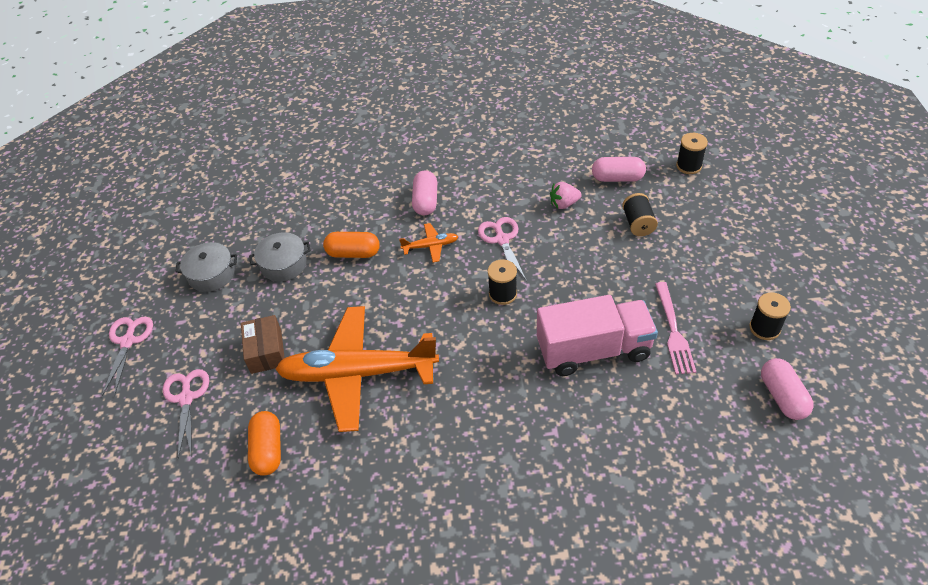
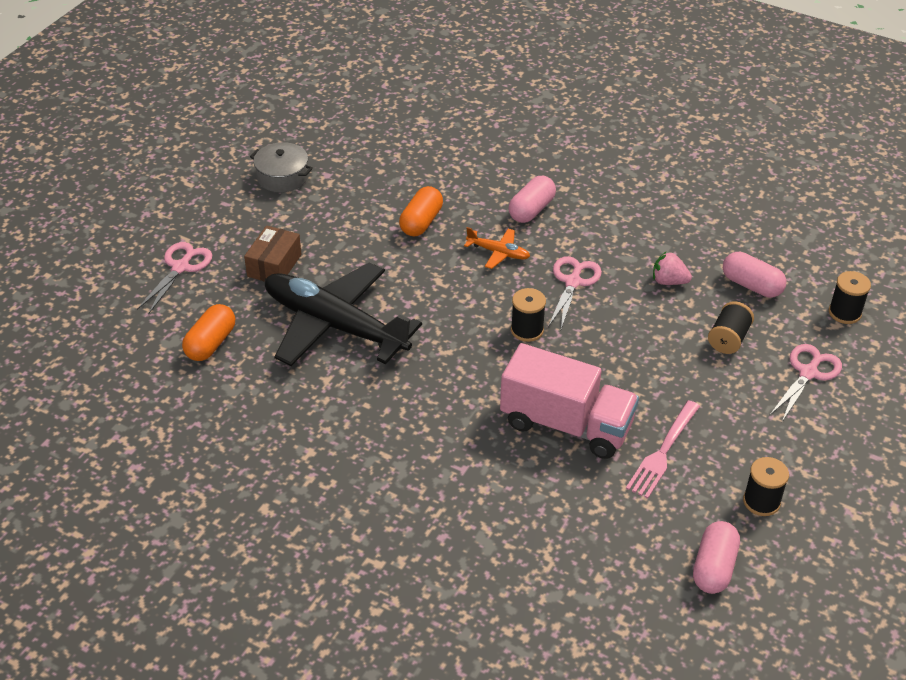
camera: 30 degrees right, 5 degrees down
(128, 341) = (171, 197): pink scissors -> pink scissors (808, 373)
(284, 264) = (351, 200): grey pot -> none
(353, 253) = (421, 222): orange capsule -> orange capsule turned 75 degrees clockwise
(358, 374) = (335, 326): orange plane -> black plane

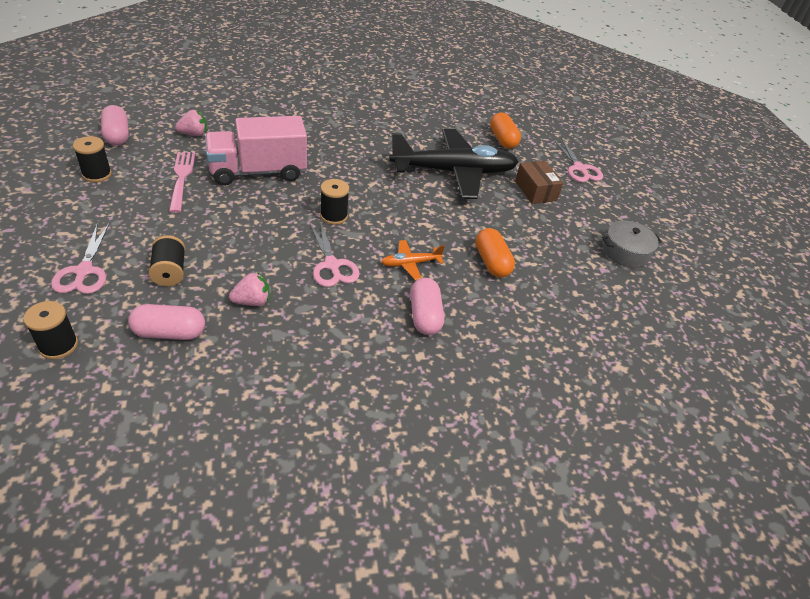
camera: 135 degrees right, 0 degrees up
(609, 526) = (194, 134): none -> pink strawberry

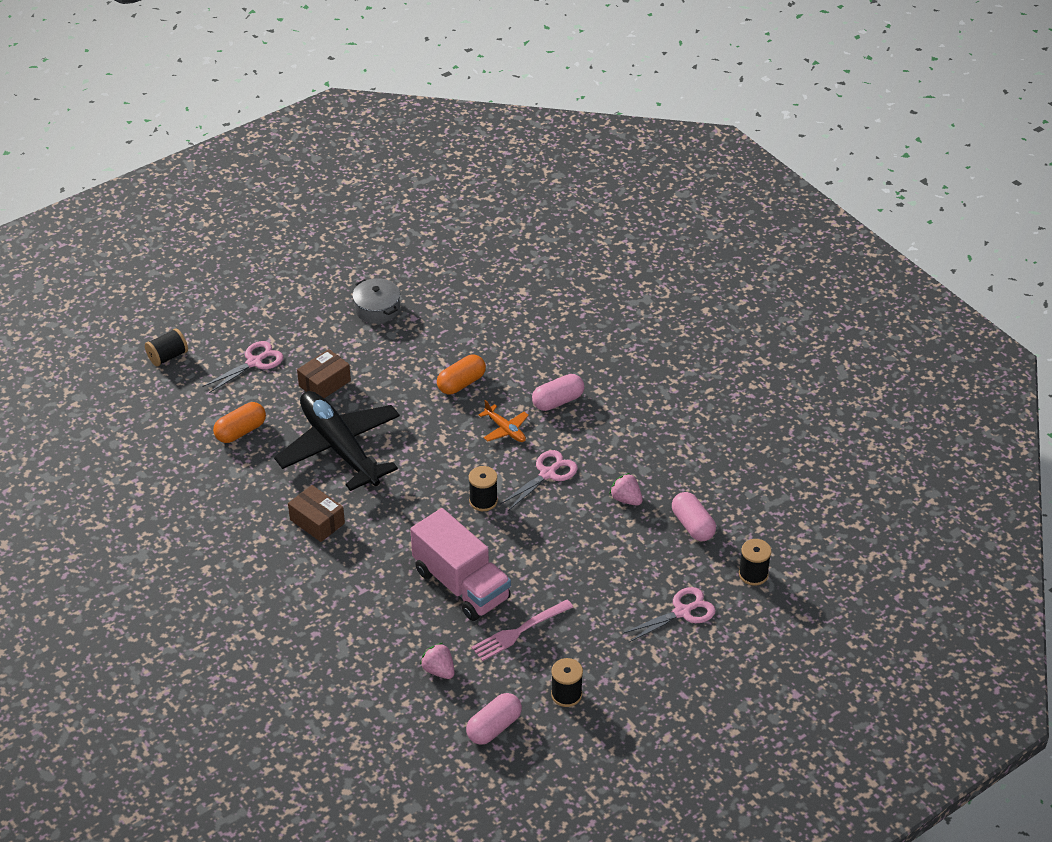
camera: 110 degrees left, 0 degrees up
(170, 272) = (638, 562): black spool -> black spool (168, 356)
(384, 138) = (317, 521): none -> brown box

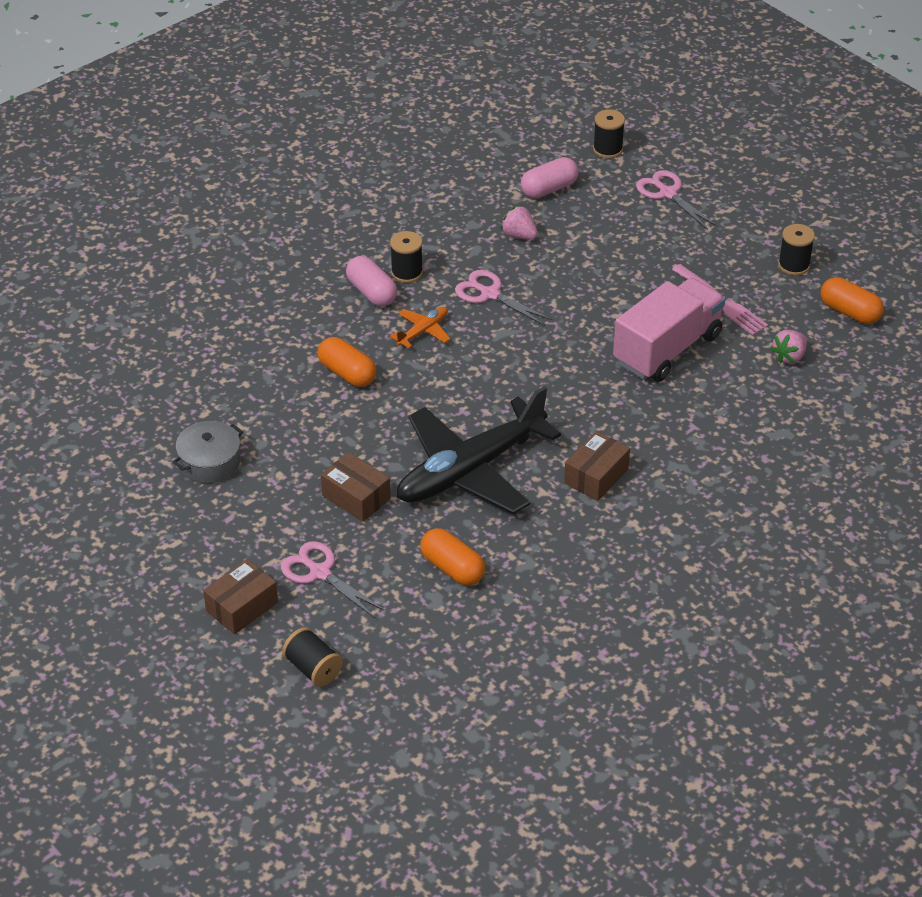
camera: 95 degrees left, 0 degrees up
(233, 324) = (242, 607): none -> brown box
(483, 501) = (539, 341): black spool -> black spool (407, 273)
(494, 727) = (849, 312): pink capsule -> orange capsule
(626, 499) = (519, 235): pink strawberry -> pink strawberry turned 90 degrees clockwise

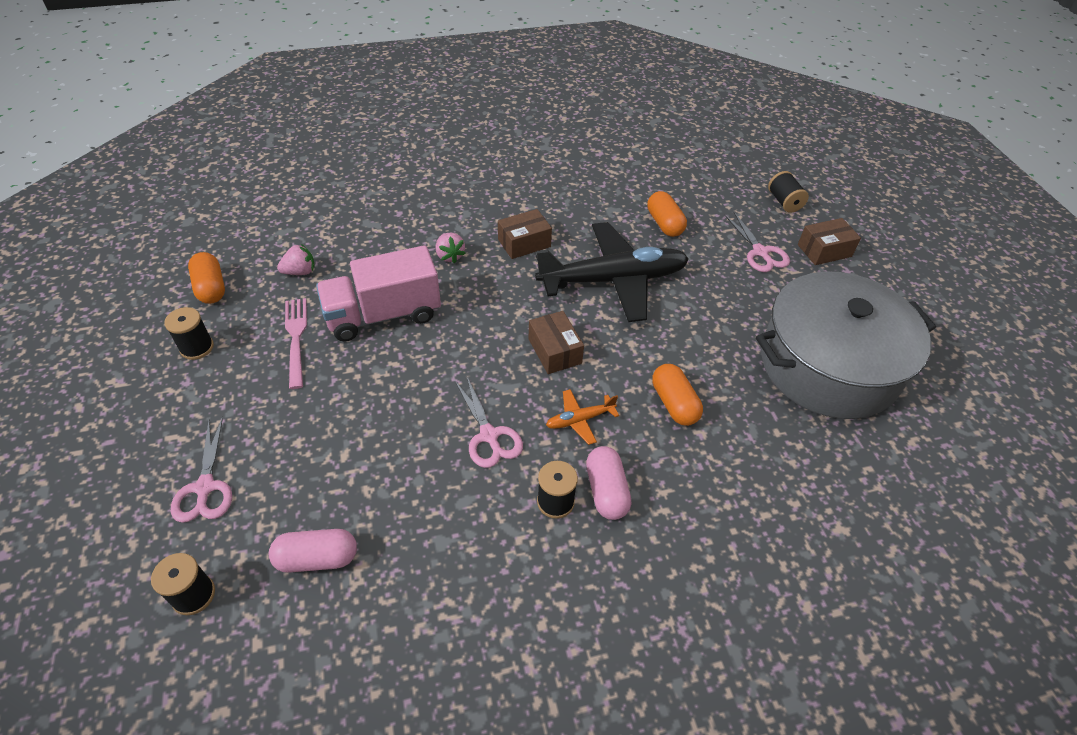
camera: 155 degrees left, 5 degrees up
(210, 462) = (828, 365): grey pot -> grey pot, size x2.46
(356, 497) = (712, 292): brown box -> brown box (554, 351)
(519, 235) = (404, 500): pink strawberry -> pink strawberry (450, 256)

